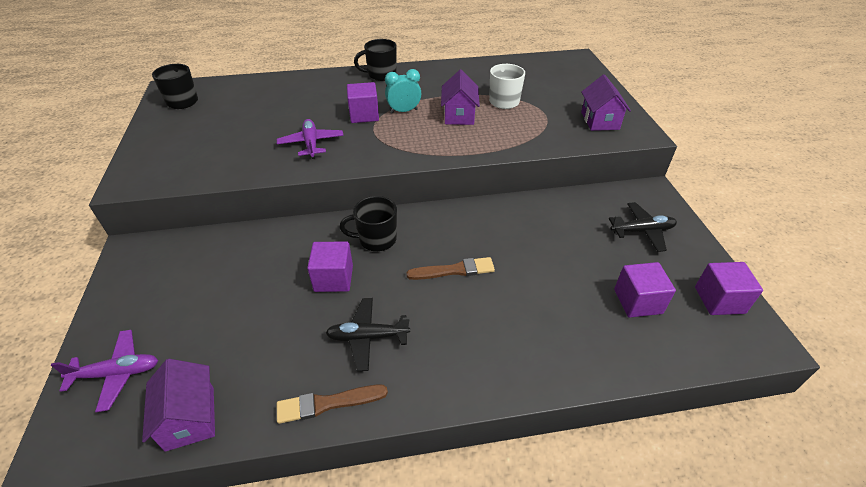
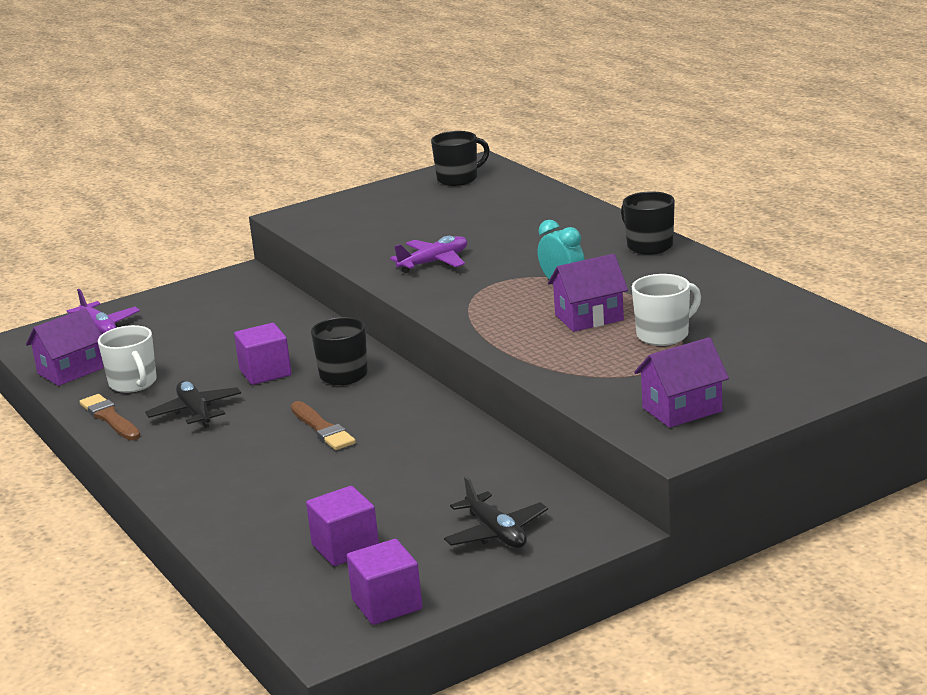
camera: 70 degrees right, 20 degrees down
(271, 370) = (133, 384): none -> white mug
(364, 115) = (527, 268): purple cube -> none

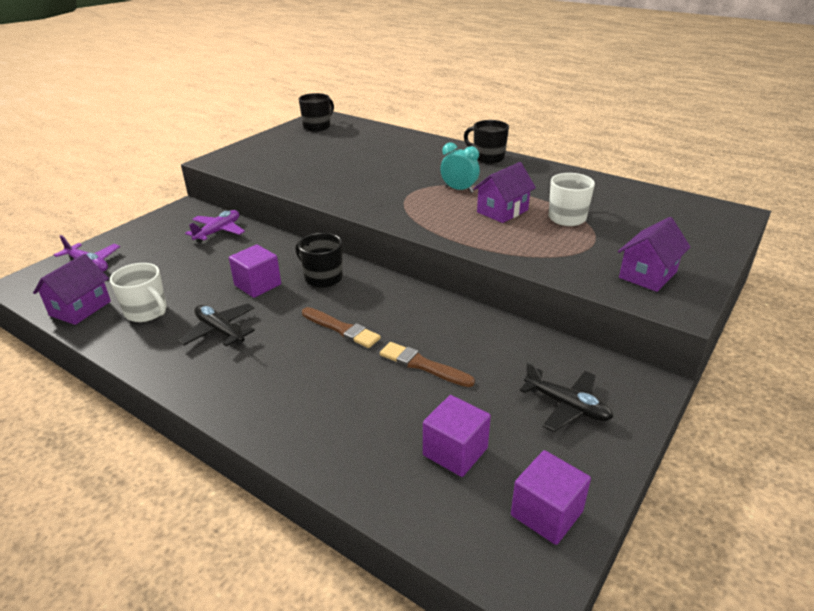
camera: 25 degrees left, 10 degrees up
(110, 418) = (142, 350): brown brush -> brown brush (423, 365)
(434, 262) = (351, 183): purple plane -> purple plane (218, 231)

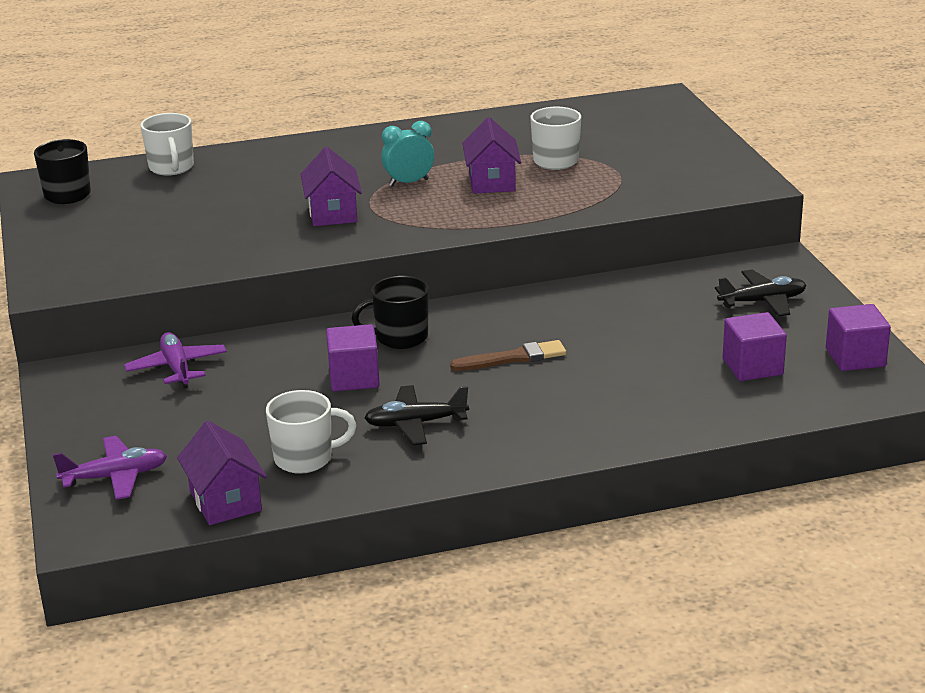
camera: 50 degrees left, 5 degrees down
(379, 133) = (171, 168): none -> white mug
(423, 365) = (627, 339): brown brush -> none
(487, 157) = (360, 140): black mug -> none
(647, 275) = (696, 173): purple house -> purple house (333, 213)

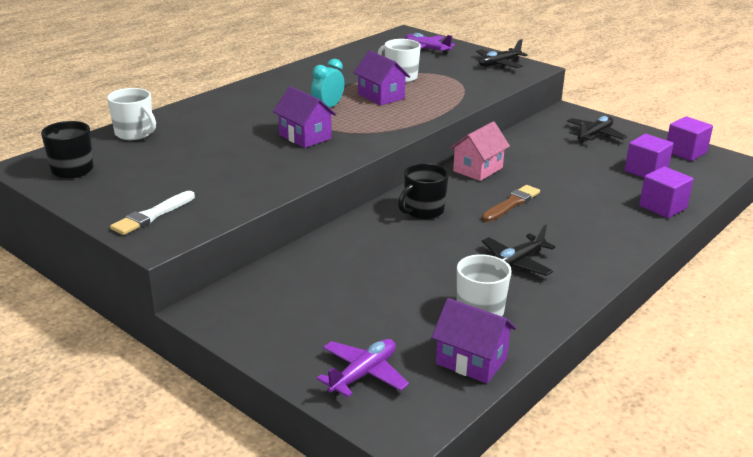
camera: 35 degrees left, 0 degrees up
(76, 261) = (152, 215): none -> white brush
(177, 368) = (295, 277): purple plane -> purple plane (426, 49)
(354, 378) = (432, 245): purple cube -> purple cube (662, 207)
(537, 306) = (478, 169): none -> pink house
(716, 169) = (499, 64): none -> black plane

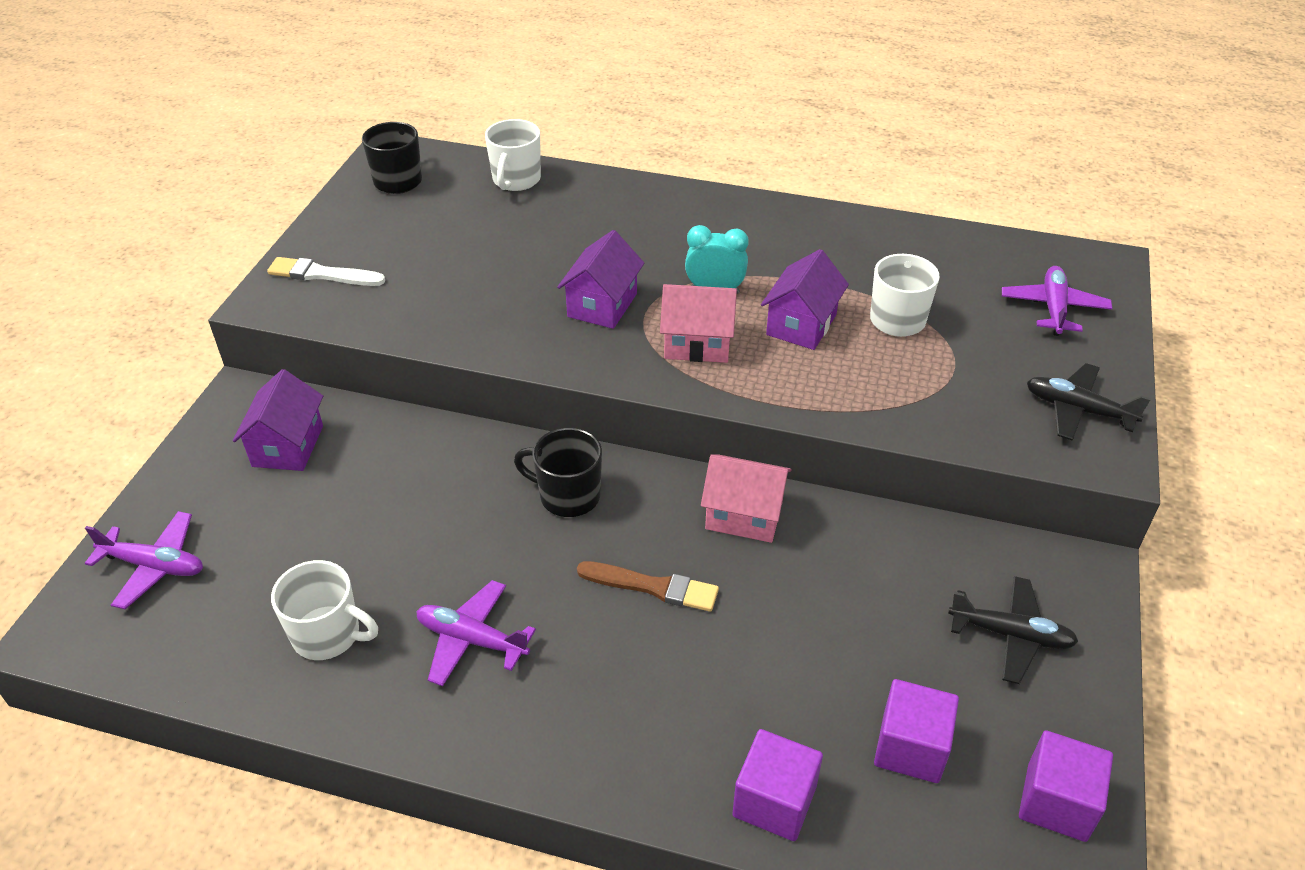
camera: 65 degrees right, 15 degrees up
(369, 122) = (697, 344): none -> pink house
(471, 361) = (208, 657): purple house -> purple house (288, 446)
(516, 262) = (472, 640): black plane -> purple plane

